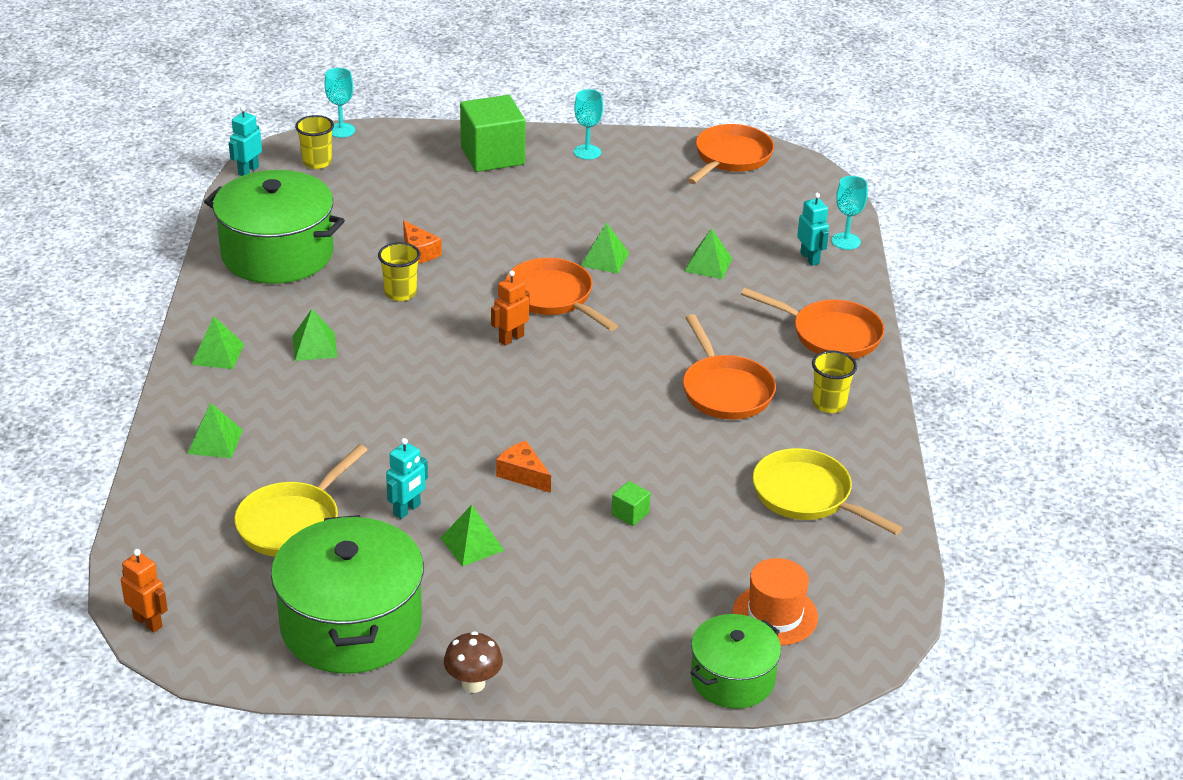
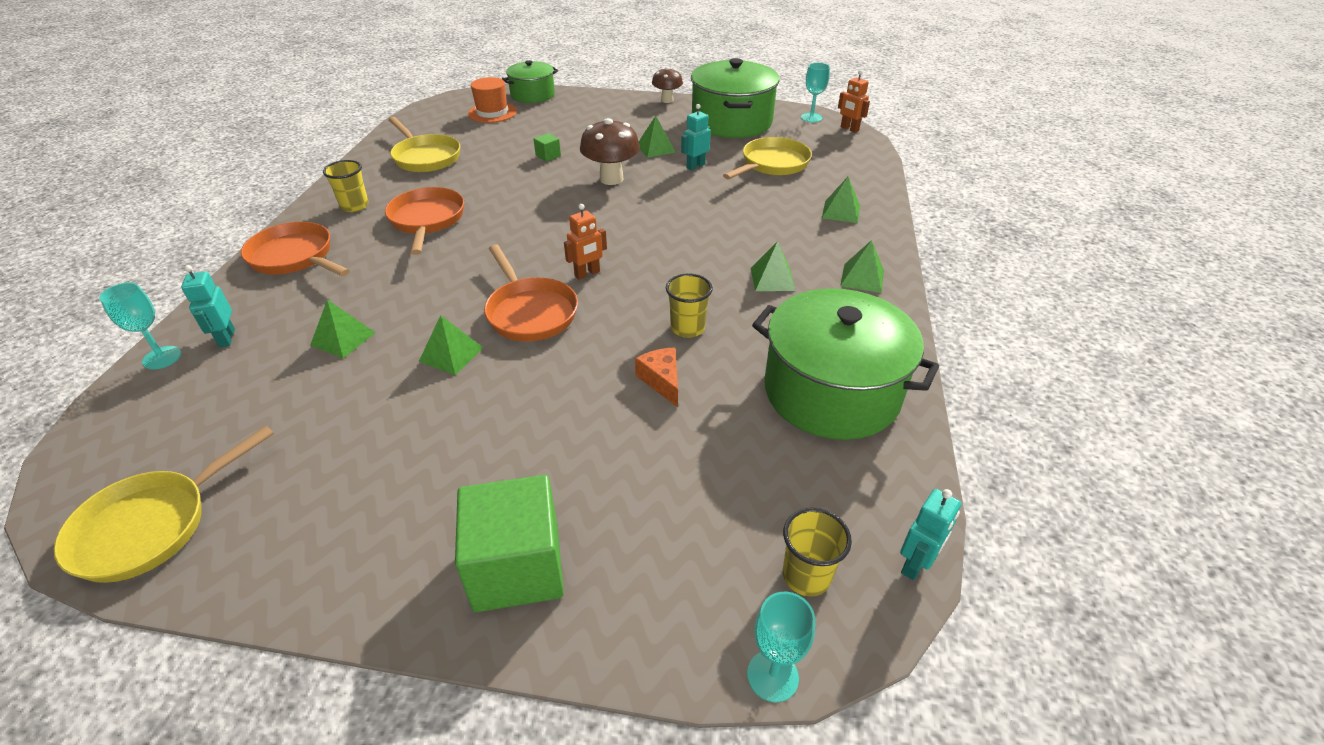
camera: 170 degrees left, 5 degrees up
(523, 474) = (611, 179): orange cheese -> brown mushroom
(587, 152) = (361, 562): turquoise goblet -> turquoise goblet (811, 118)
(731, 158) = (151, 526): orange pan -> yellow pan

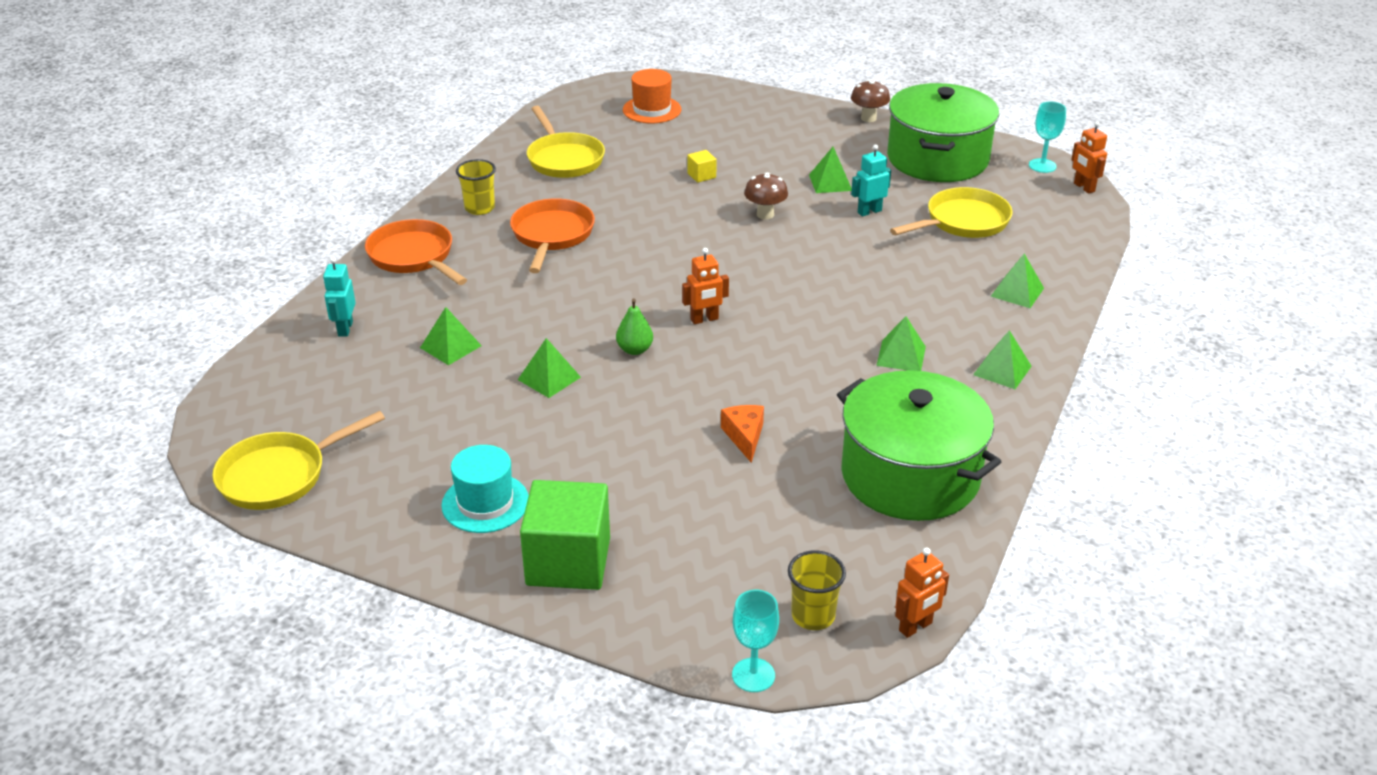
camera: 15 degrees right, 5 degrees down
(162, 358) = (288, 337): turquoise goblet -> none
(406, 511) = (485, 503): none -> turquoise hat
(530, 312) = (634, 350): orange pan -> green pear
(532, 95) = (705, 91): green pot -> none
(548, 156) = (701, 175): green cube -> yellow cube
(611, 179) = (765, 214): brown mushroom -> brown mushroom, size x0.64
(687, 328) = (789, 391): yellow cup -> none
(915, 564) = (915, 627): turquoise robot -> orange robot

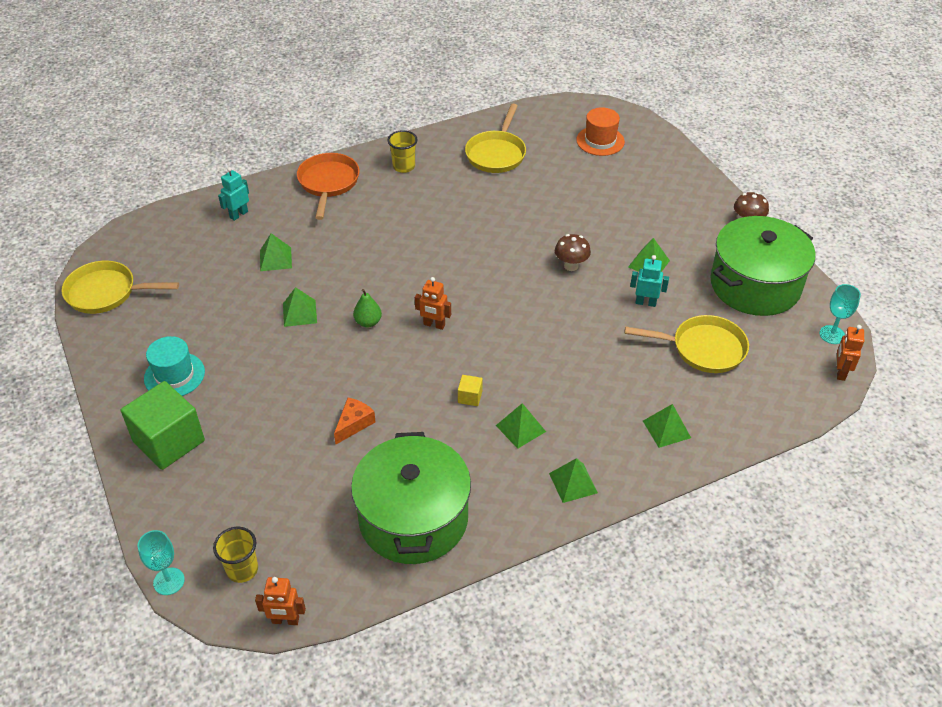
camera: 40 degrees right, 10 degrees up
(552, 235) = (420, 210): orange pan -> none
(701, 175) = (568, 212): yellow cube -> yellow cube (470, 397)

